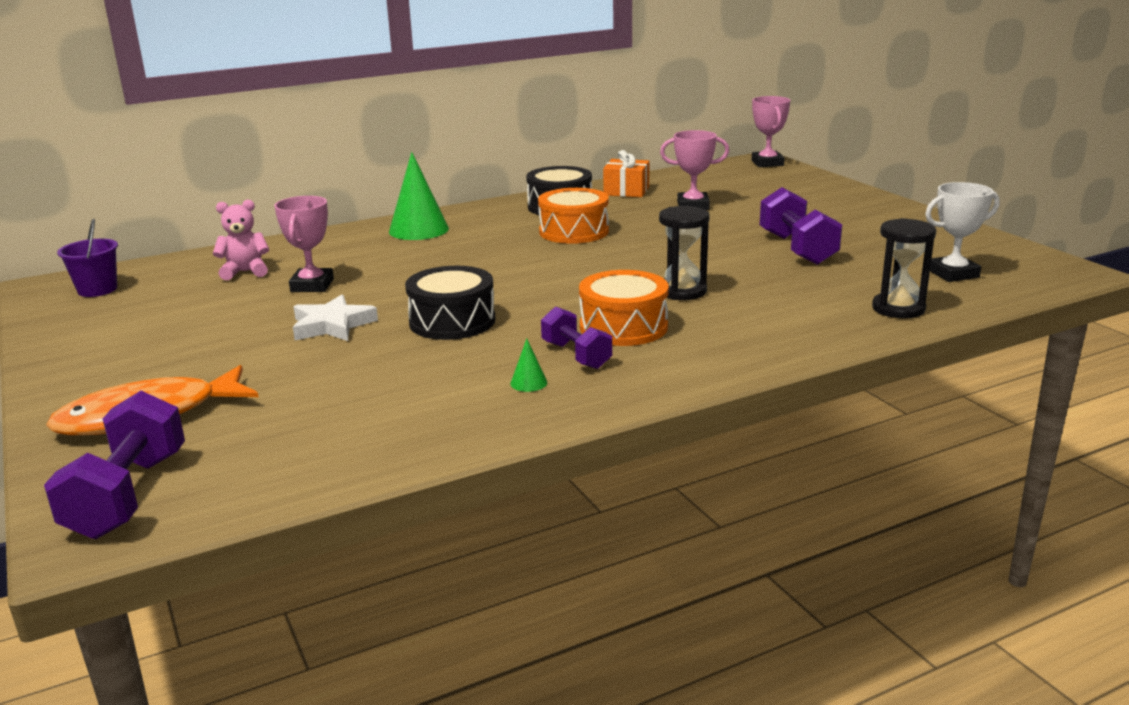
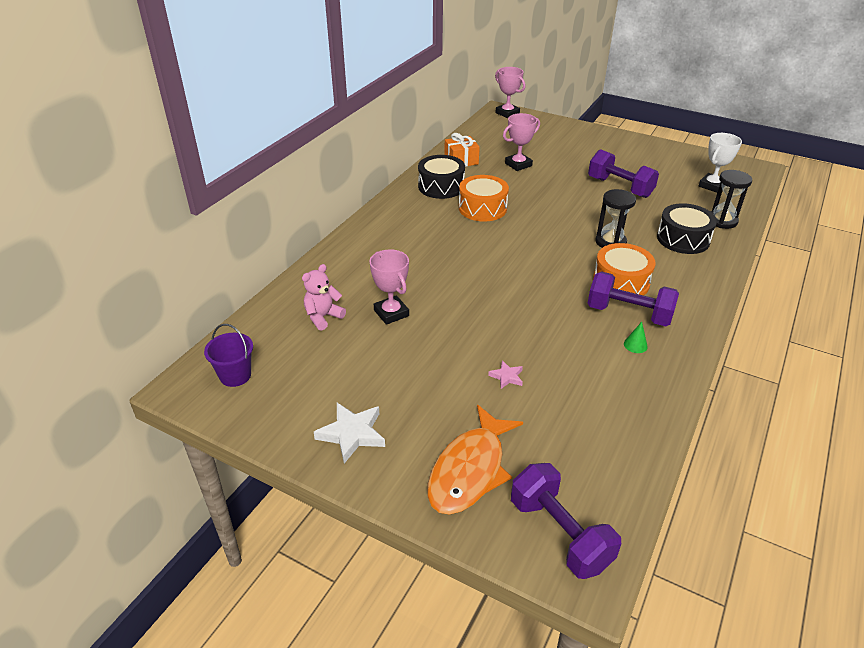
camera: 35 degrees left, 15 degrees up
(327, 363) = (507, 377): none -> pink star
(332, 325) = (460, 344): white star -> white star (352, 434)
(418, 230) = (382, 236): green cone -> none
(452, 321) = (526, 312): black drum -> black drum (683, 239)
(576, 355) = (628, 314): purple dumbbell -> purple dumbbell, size x1.57

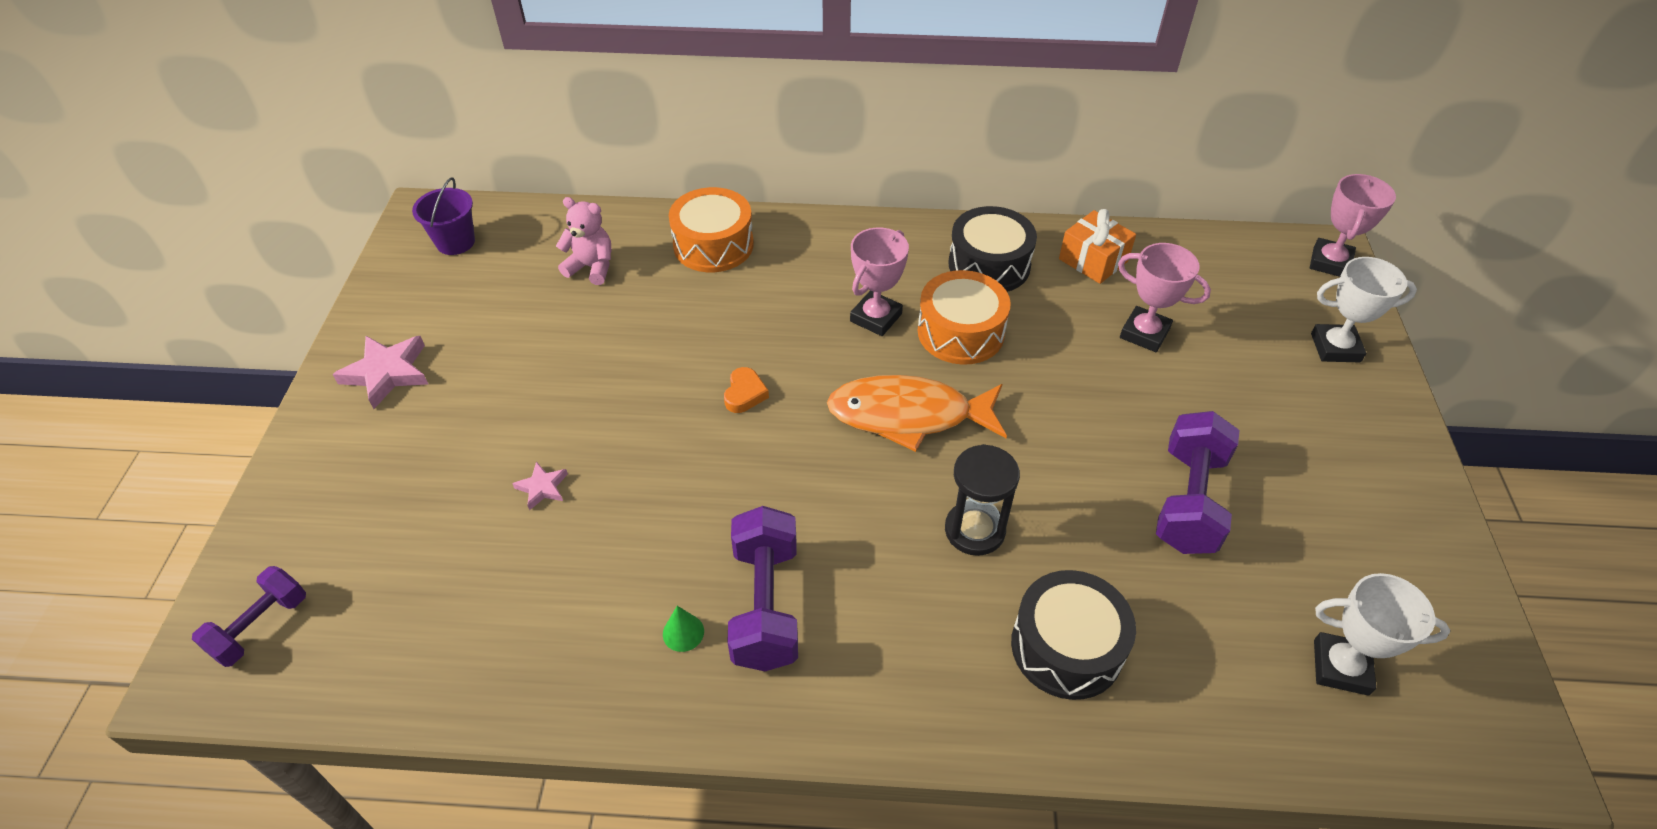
camera: 65 degrees right, 10 degrees up
(352, 434) = (387, 373): white star -> pink star
(391, 313) = (629, 325): pink trophy -> pink trophy (876, 317)
(470, 470) = (352, 502): orange fish -> orange fish (908, 415)
(480, 284) = (745, 394): none -> orange heart
(556, 130) = (1335, 348): none -> white trophy
(559, 534) = (261, 626): purple dumbbell -> purple dumbbell, size x0.64
(621, 282) = (854, 573): orange drum -> orange drum (713, 245)
(722, 221) = (1194, 710): black hourglass -> none

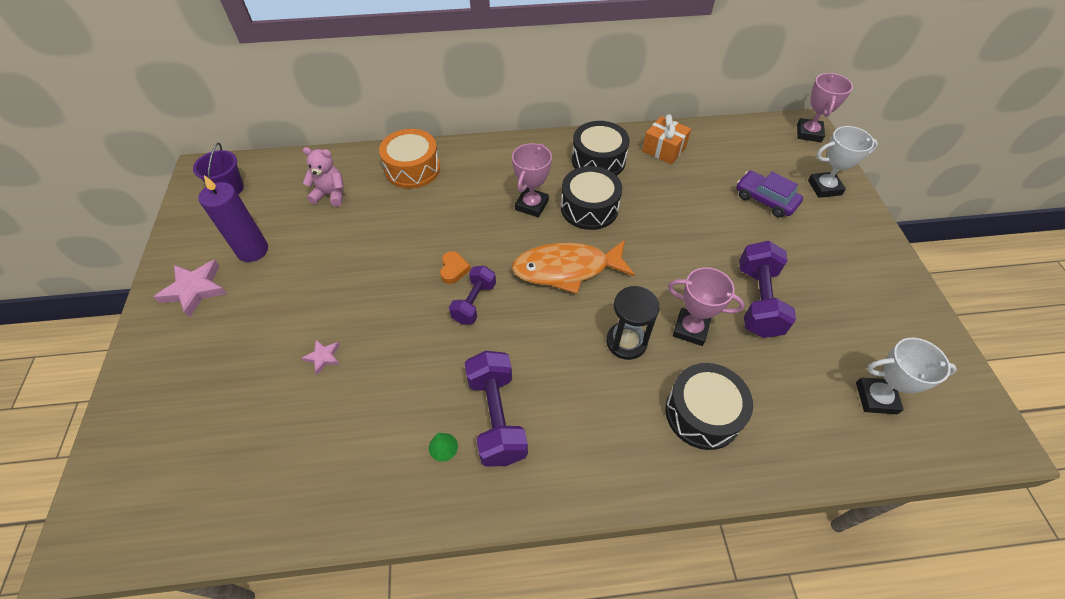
camera: 10 degrees left, 5 degrees up
(261, 626) = (128, 495): purple dumbbell -> purple dumbbell (474, 302)
(472, 330) = (252, 250): none -> purple candle
(960, 332) = (589, 208): orange drum -> black drum
(1144, 333) = (706, 193): pink trophy -> pink trophy (690, 329)
(1235, 354) = (765, 200): none -> purple car

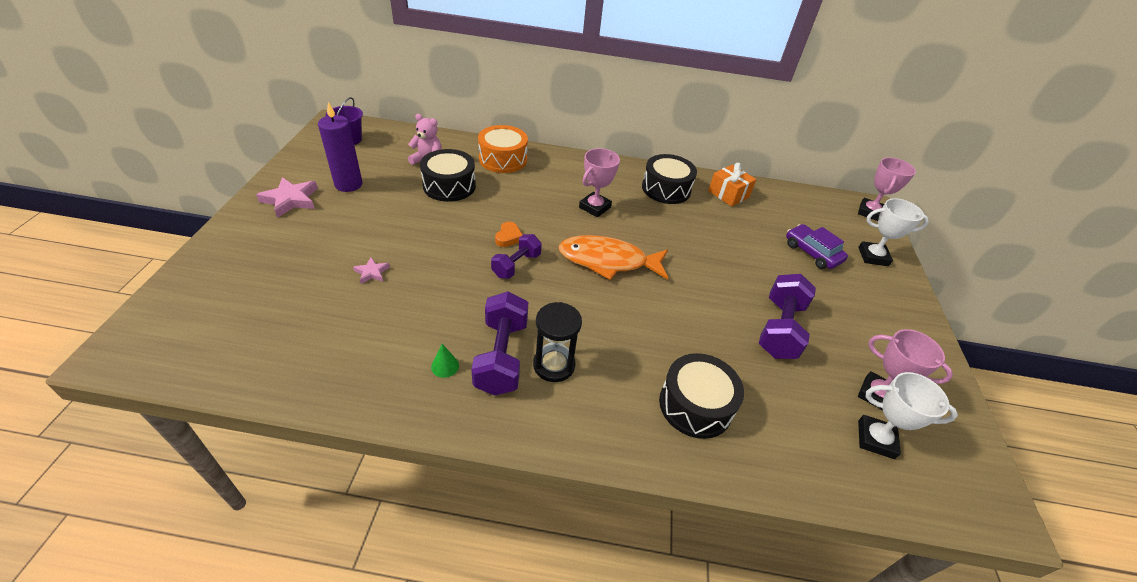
camera: 10 degrees right, 10 degrees down
(589, 208) = (645, 221): black drum -> black drum (449, 186)
(626, 342) = (642, 329): black hourglass -> black hourglass (554, 365)
(690, 329) = (706, 335): pink trophy -> pink trophy (876, 395)

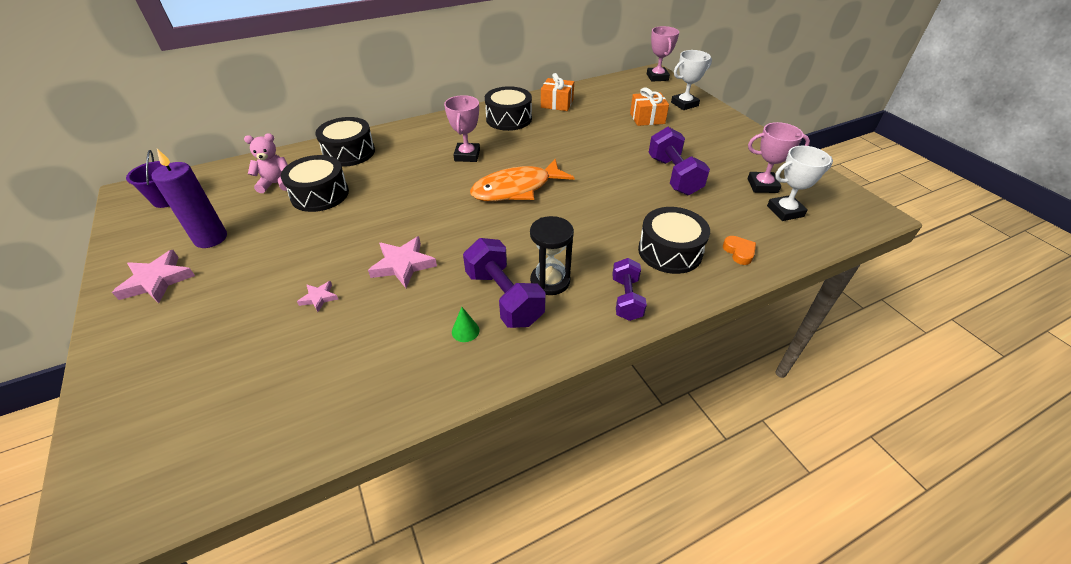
camera: 30 degrees left, 0 degrees up
(453, 279) = (403, 265): none -> pink star
(503, 159) = (349, 152): orange drum -> black drum
(508, 237) = (418, 210): orange heart -> orange heart (739, 252)
(516, 265) = (447, 227): purple dumbbell -> purple dumbbell (626, 299)
(812, 253) = (647, 118): purple car -> orange gift

